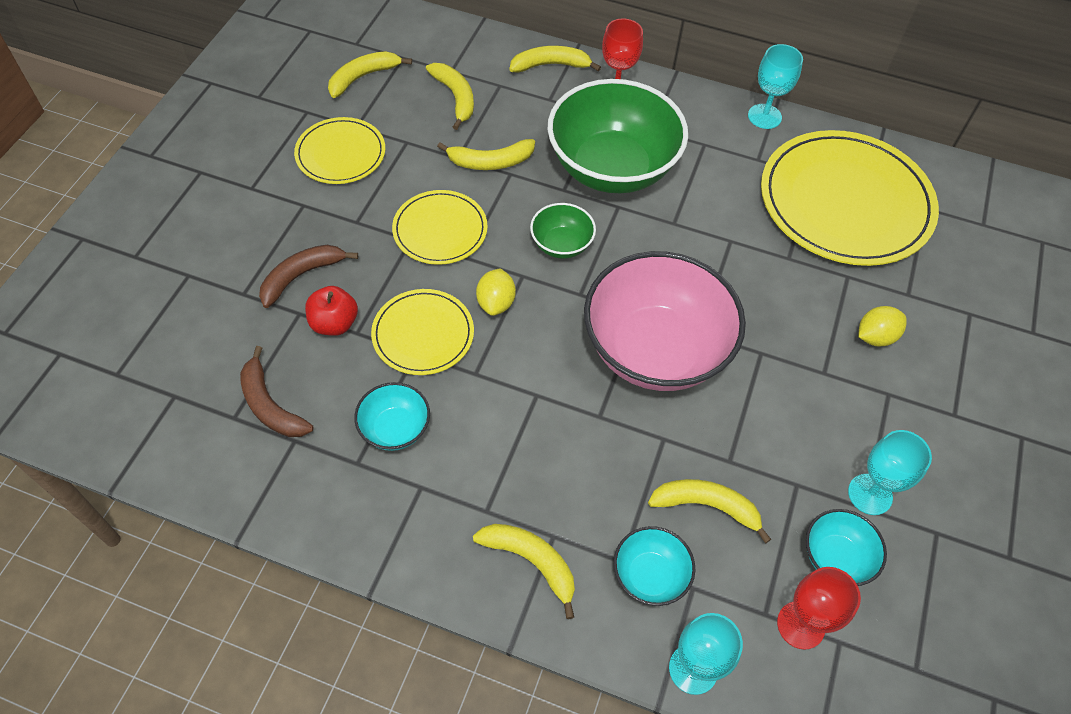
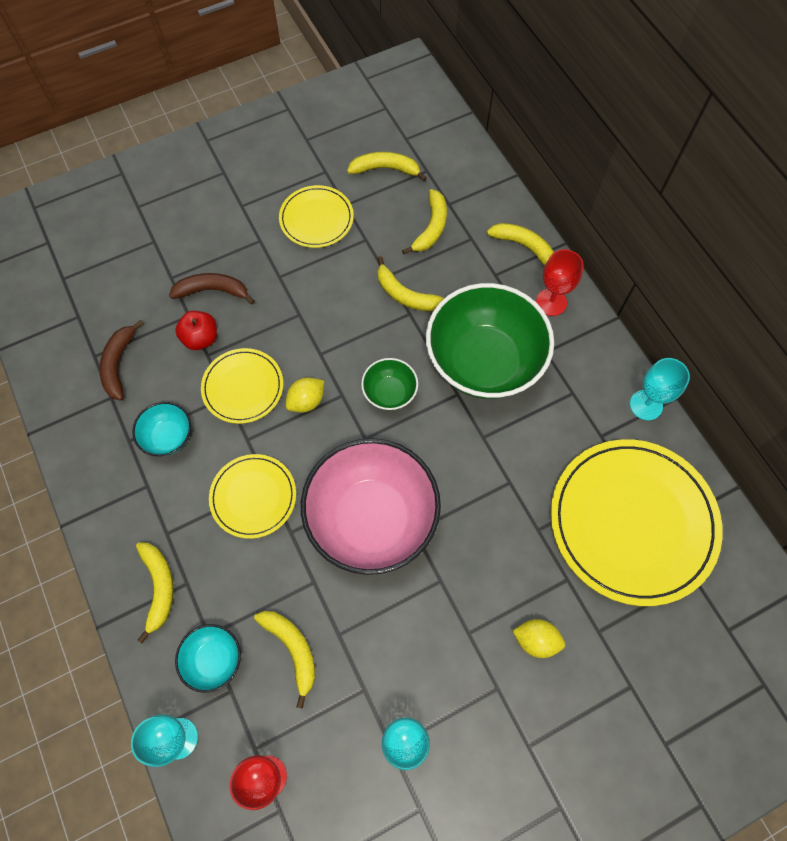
camera: 45 degrees right, 10 degrees up
(440, 230) = (323, 321): yellow plate -> yellow plate (253, 497)
(836, 557) = (335, 758): turquoise bowl -> none

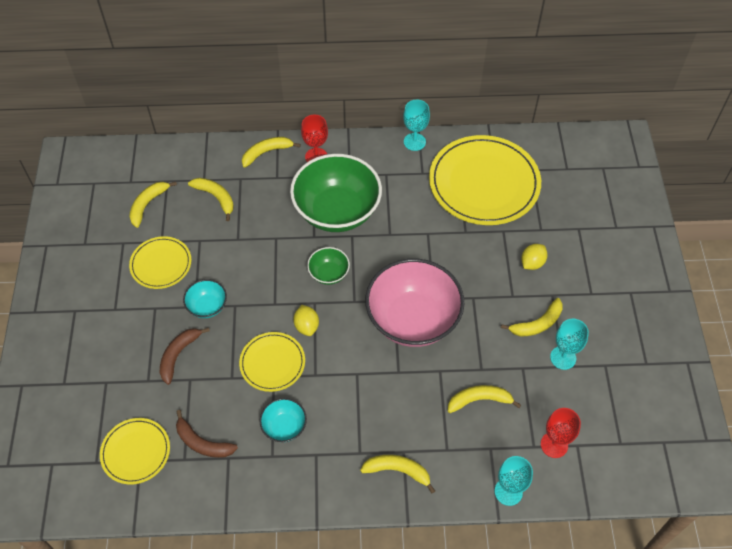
camera: 65 degrees left, 10 degrees down
(201, 338) = (215, 377): red apple -> none
(213, 659) = (465, 451): turquoise bowl -> turquoise bowl (207, 306)
(253, 497) = (361, 386): yellow plate -> yellow plate (136, 452)
(405, 295) = (260, 234): yellow banana -> yellow banana (537, 324)

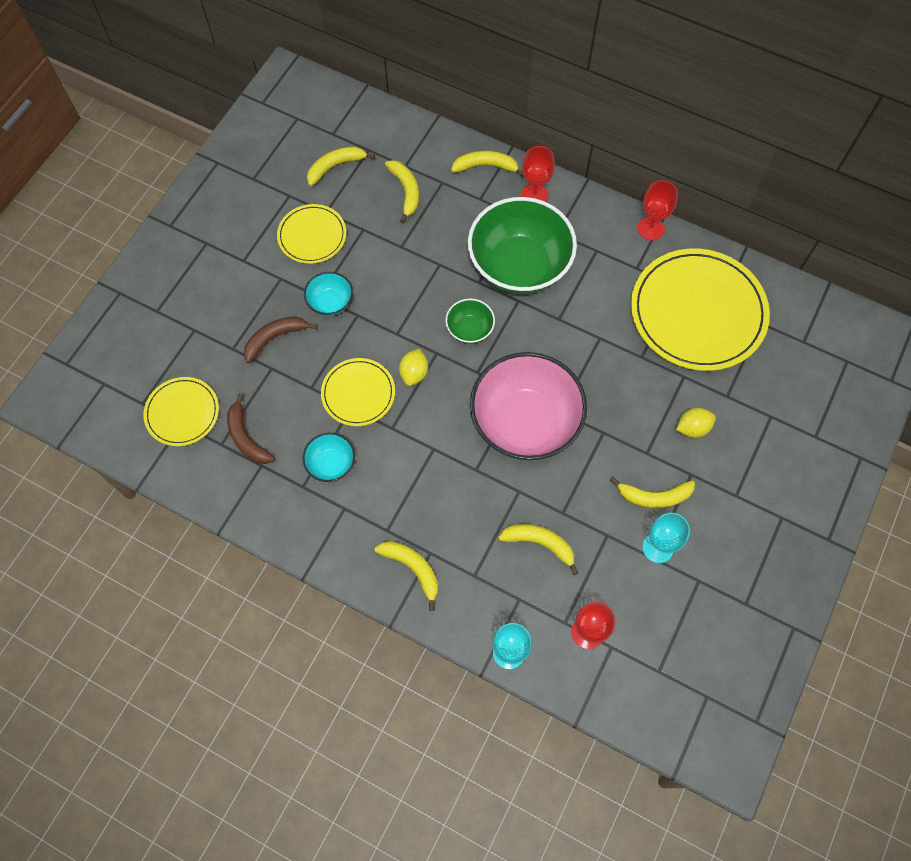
camera: 30 degrees right, 10 degrees up
(414, 142) = (650, 228): turquoise goblet -> red goblet

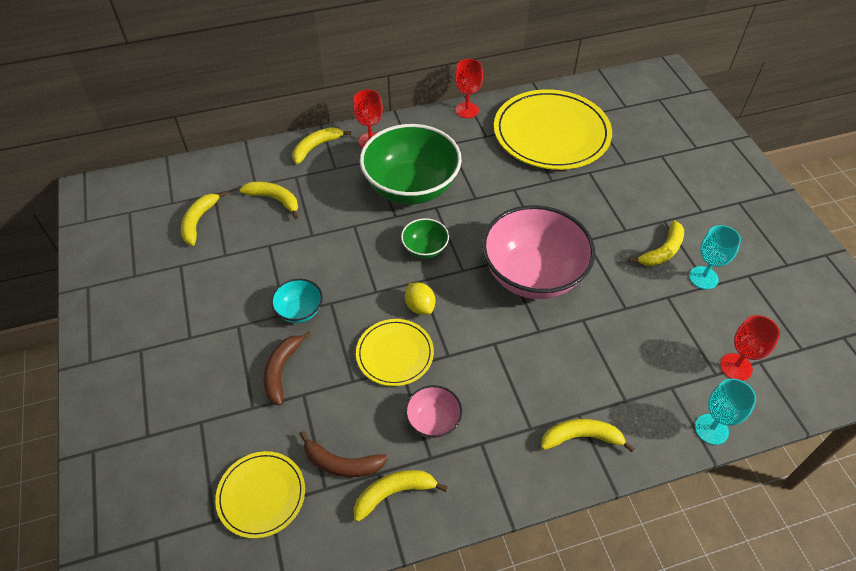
camera: 45 degrees left, 15 degrees down
(312, 236) = (231, 278): yellow plate -> none
(331, 464) = (433, 421): turquoise bowl -> pink bowl
(539, 543) = (637, 340): yellow banana -> yellow banana (393, 493)
(692, 428) = (631, 195): yellow lemon -> none

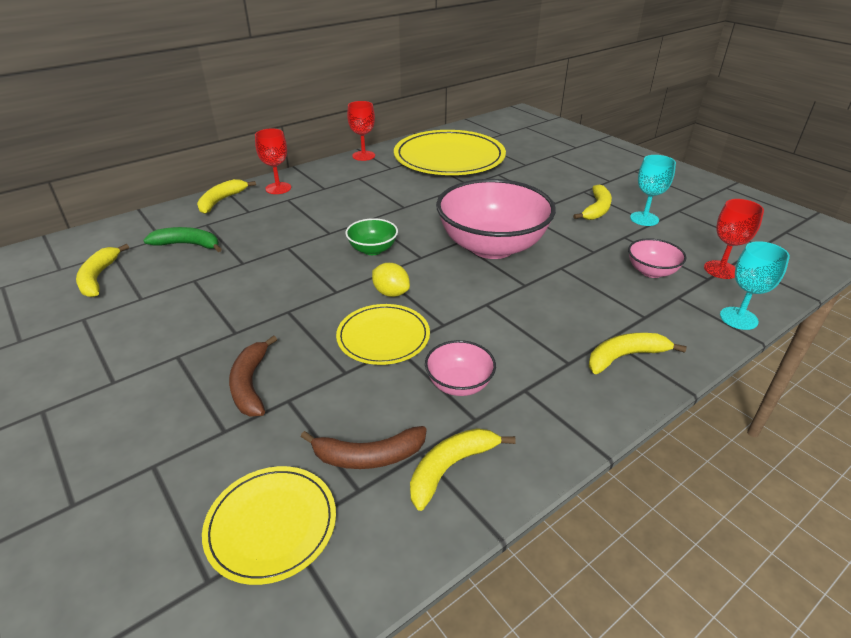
camera: 20 degrees left, 15 degrees down
(274, 199) = (188, 244): yellow banana -> green banana
(299, 311) = (252, 326): turquoise bowl -> none
(411, 187) = (335, 211): green bowl -> none
(665, 349) = (651, 271): none -> pink bowl

